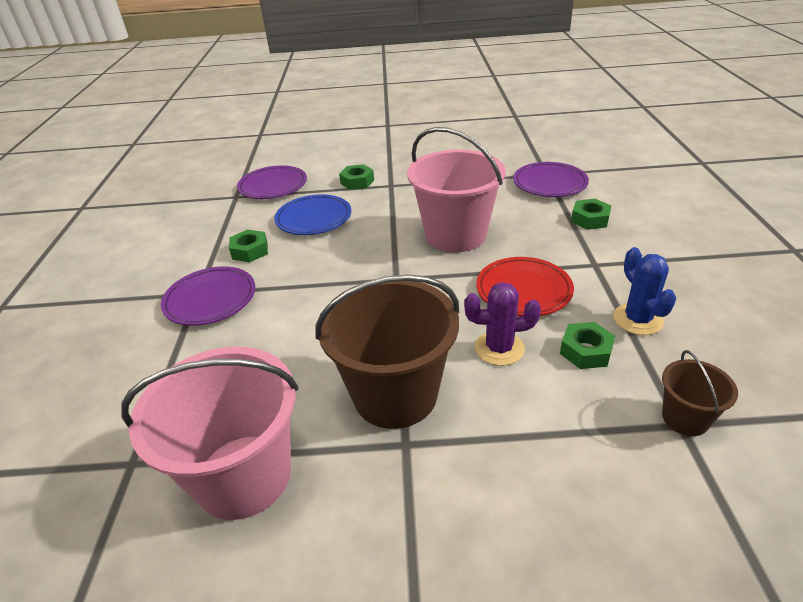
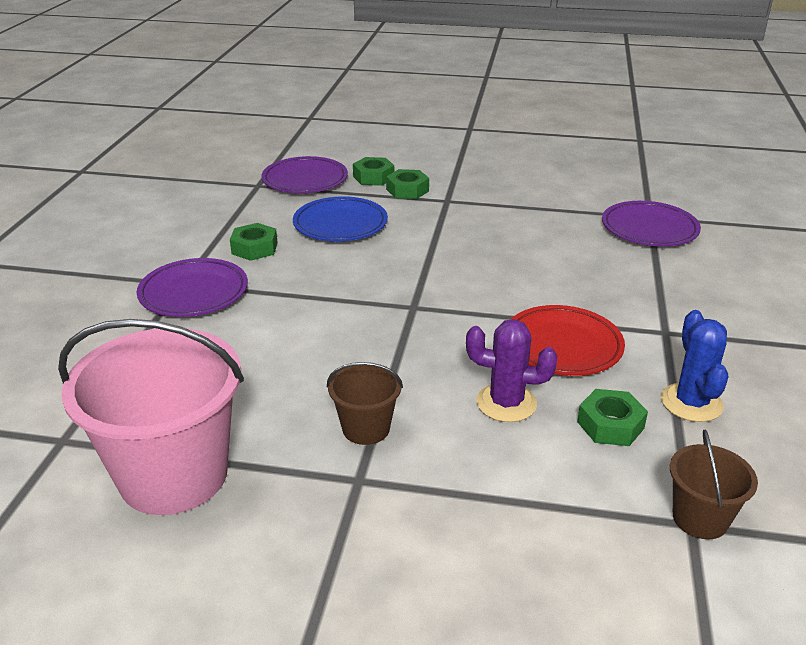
camera: 10 degrees right, 5 degrees down
(395, 395) = (366, 428): brown bucket -> brown bucket, size x0.48
(455, 235) = (504, 270): pink bucket -> none
(590, 219) = (683, 279): green nut -> green nut (373, 177)

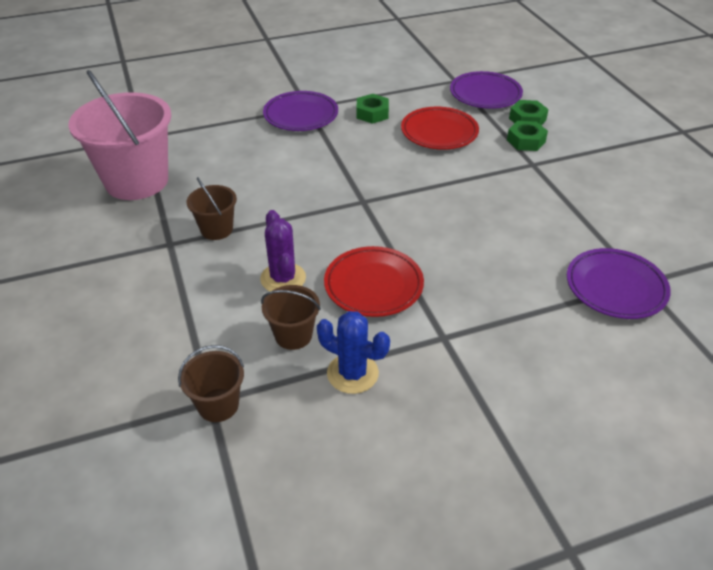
camera: 60 degrees right, 10 degrees up
(340, 225) = (439, 132): blue plate -> red plate
(610, 425) = (293, 335): green nut -> brown bucket
(691, 403) = (352, 373): blue cactus -> blue cactus turned 60 degrees clockwise

